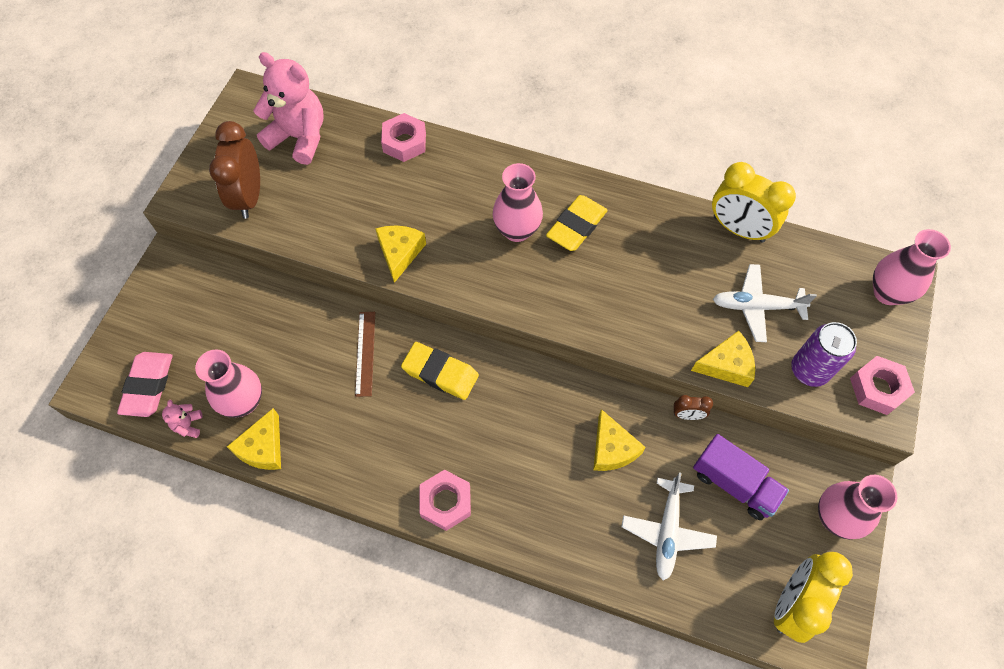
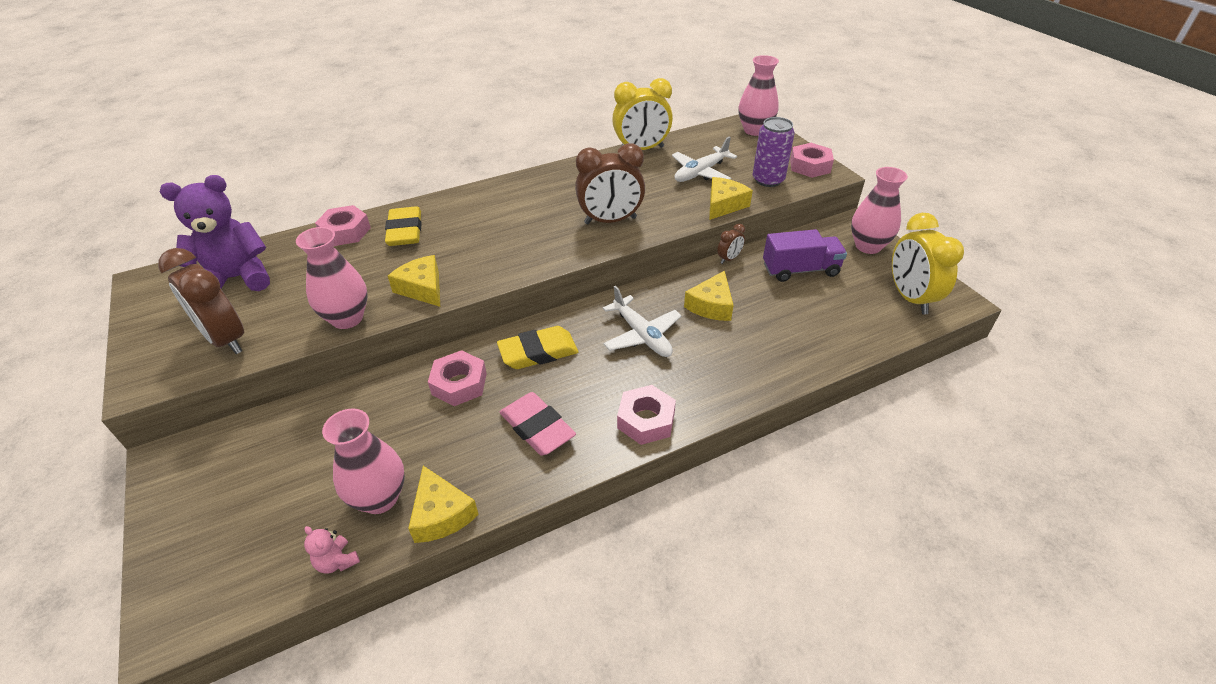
camera: 45 degrees left, 20 degrees down
(148, 386) = (250, 568): pink eraser -> pink eraser (537, 428)
(299, 137) = (237, 278): pink teddy bear -> purple teddy bear
(365, 353) = (459, 384): brown ruler -> pink nut
(517, 230) = (501, 226): pink vase -> pink vase (347, 318)
(576, 226) = (540, 201): yellow eraser -> yellow eraser (405, 231)
(607, 299) = (610, 221): none -> brown clock
(612, 449) = (711, 305): yellow cheese -> yellow cheese turned 90 degrees clockwise
(667, 531) = (802, 319): white plane -> white plane (641, 335)

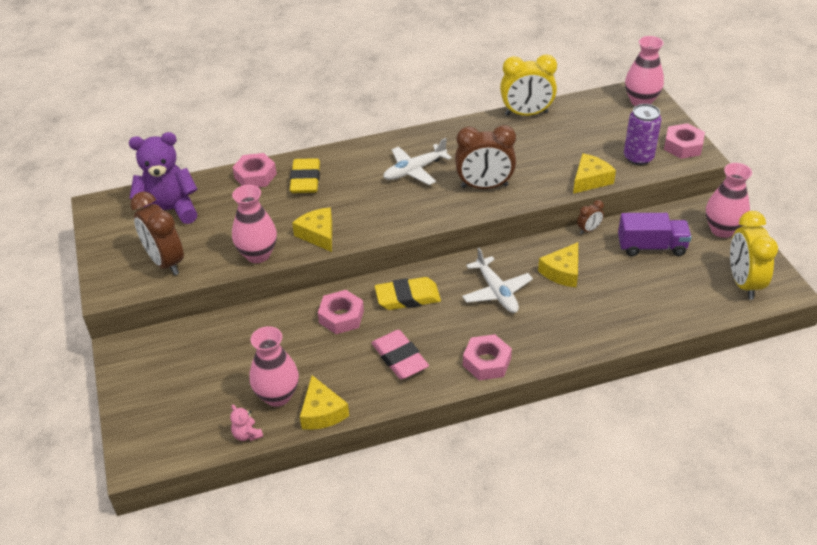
camera: 10 degrees right, 0 degrees up
(701, 172) = (577, 144): white plane -> white plane (414, 170)

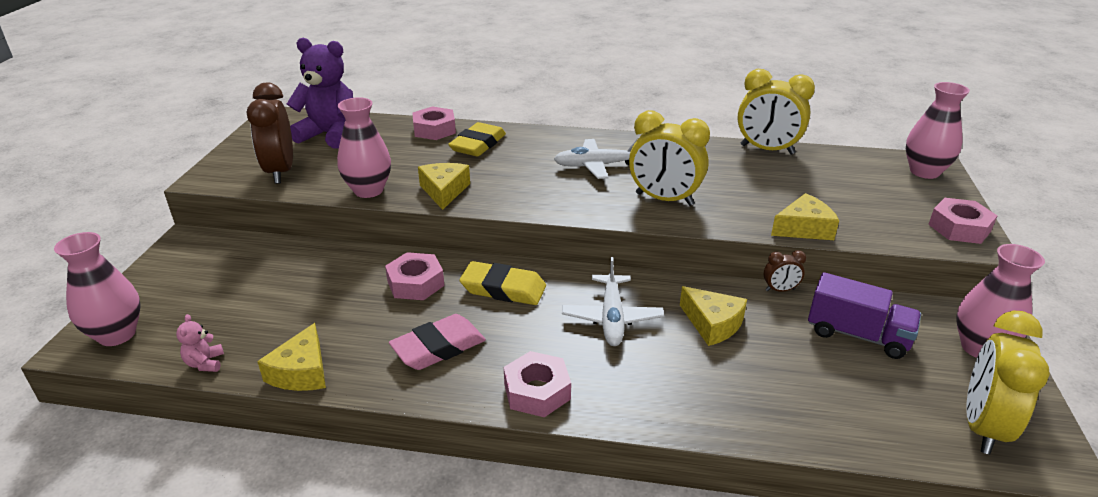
camera: 25 degrees right, 10 degrees down
(277, 396) = (275, 336): pink vase -> pink vase (117, 334)
(399, 358) = (438, 347): pink eraser -> pink eraser turned 60 degrees clockwise
(484, 186) = (664, 199): brown clock -> yellow clock
(562, 272) = (712, 324): yellow cheese -> yellow cheese turned 105 degrees counterclockwise
(638, 157) = (886, 223): purple can -> none

